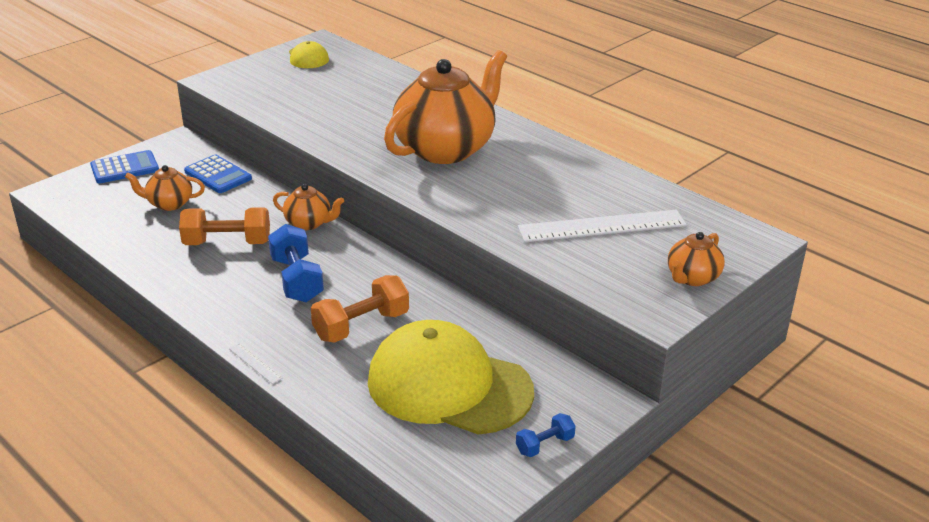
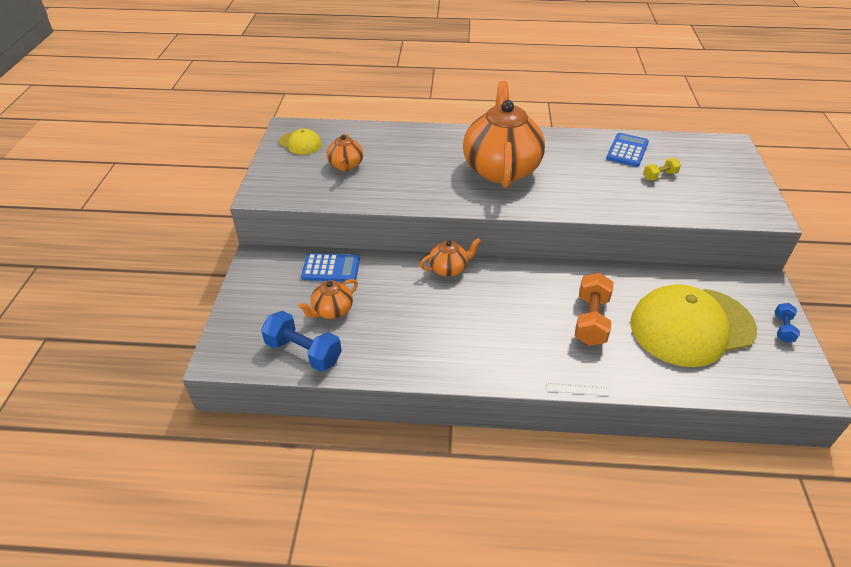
camera: 40 degrees left, 10 degrees up
(125, 168) = (250, 302): blue calculator -> blue calculator (627, 150)
(227, 243) = (421, 315): orange dumbbell -> none
(297, 280) = (506, 313): blue dumbbell -> blue dumbbell (303, 352)
(602, 226) = (659, 176): white ruler -> yellow dumbbell
(692, 278) = (744, 183): orange teapot -> orange teapot (346, 165)

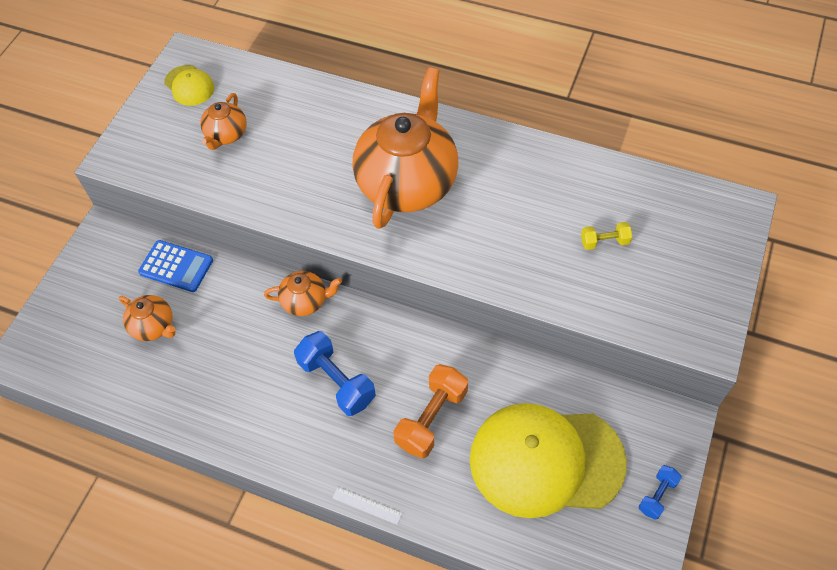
camera: 20 degrees right, 15 degrees up
(303, 352) = (103, 374): blue dumbbell -> blue dumbbell (336, 381)
(332, 310) = (154, 326): orange teapot -> orange teapot turned 120 degrees counterclockwise
(627, 150) = (587, 188): blue calculator -> none

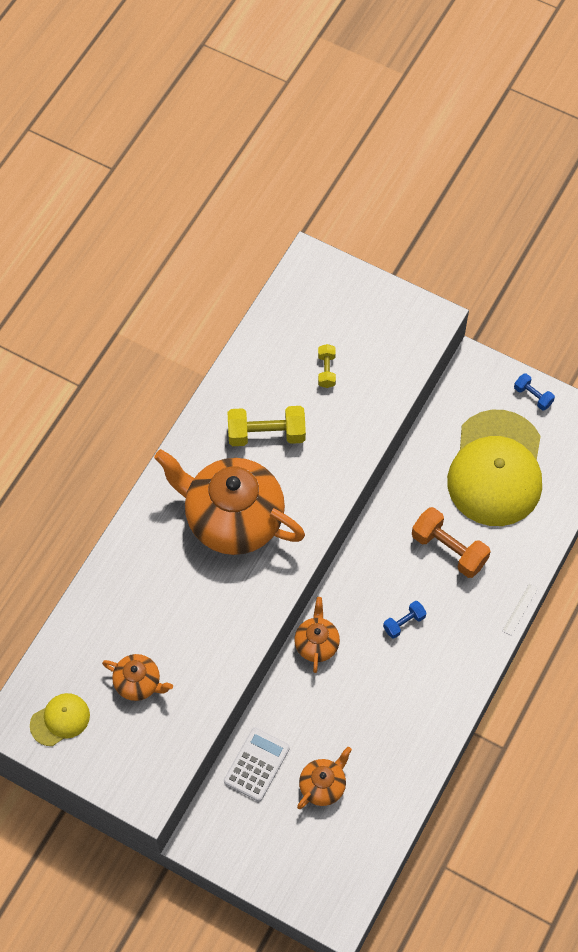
camera: 85 degrees left, 5 degrees up
(176, 266) = (257, 764): blue calculator -> white calculator
(336, 381) = (404, 623): blue dumbbell -> blue dumbbell, size x0.54
(512, 198) = (266, 434): none -> yellow dumbbell

